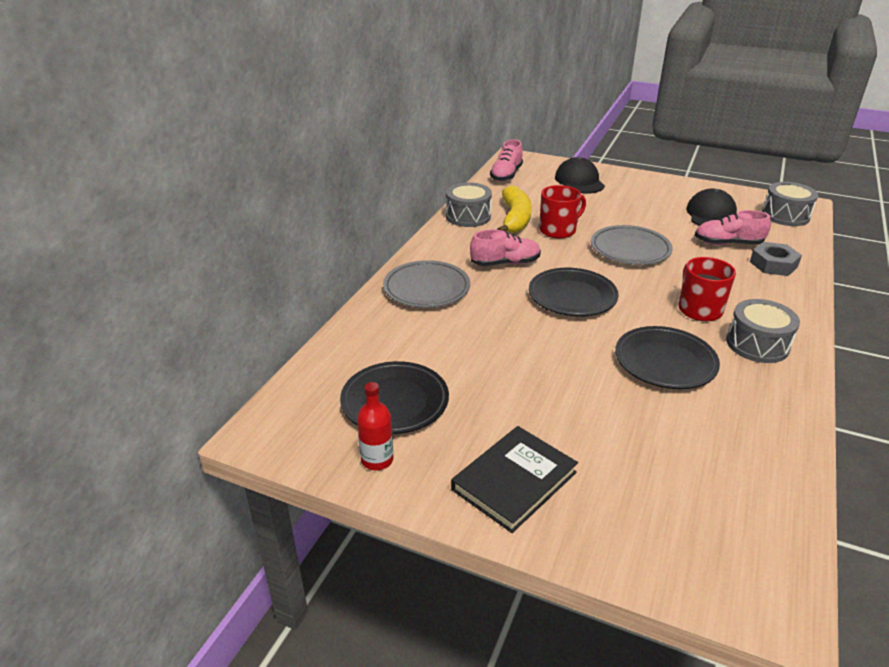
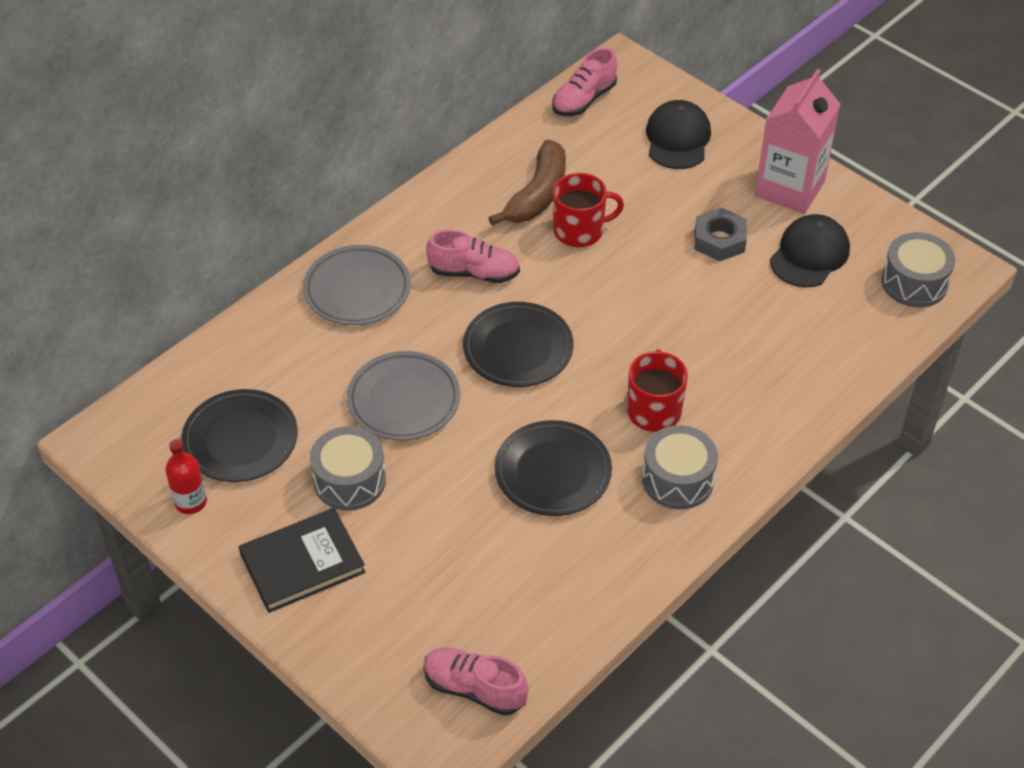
camera: 20 degrees right, 15 degrees up
(468, 216) = (480, 174): grey drum -> grey drum (349, 480)
(515, 219) = (537, 194): yellow banana -> brown banana
(630, 249) = (647, 290): grey plate -> grey plate (404, 400)
(667, 190) = (789, 188): none -> pink carton
(728, 243) = (785, 313): pink shoe -> pink shoe (474, 688)
(773, 264) = (811, 366): grey nut -> grey nut (719, 240)

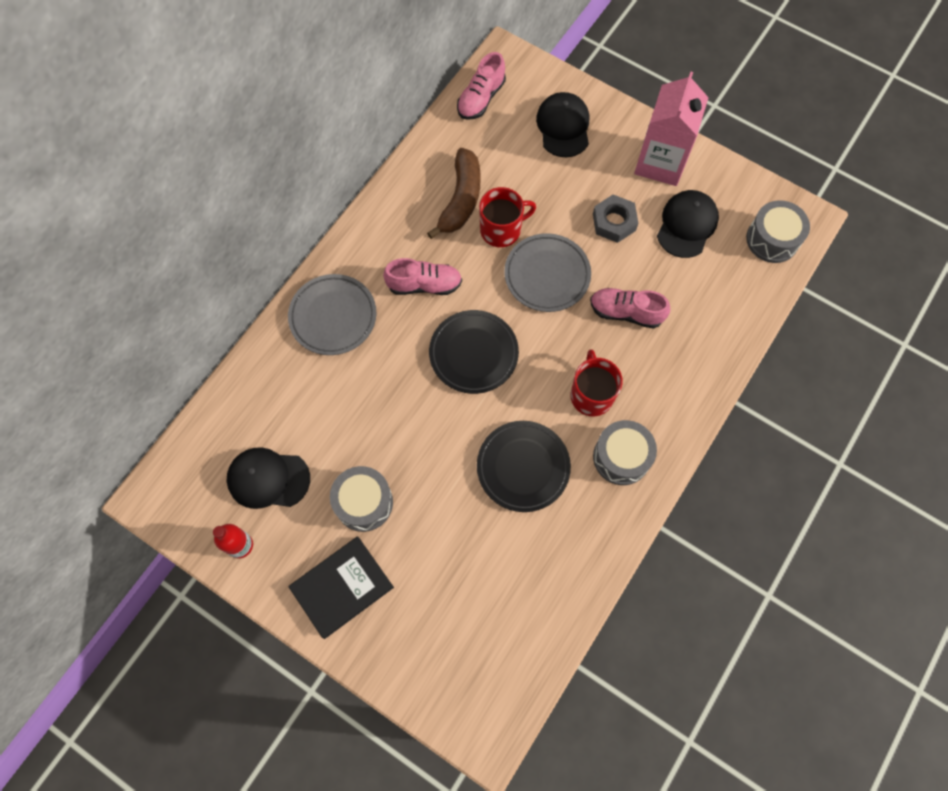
camera: 10 degrees left, 20 degrees up
(240, 440) = (268, 479): black plate -> black cap
(404, 400) = (392, 418): grey plate -> grey plate (547, 275)
(474, 688) = (500, 679): pink shoe -> pink shoe (626, 312)

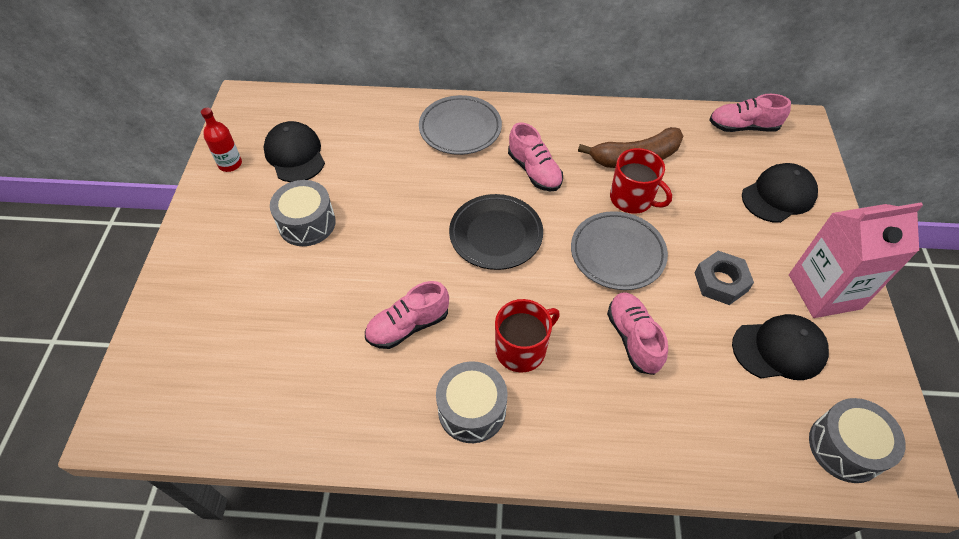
camera: 60 degrees right, 15 degrees down
(342, 587) = (222, 244): black book -> none
(523, 467) = (408, 326): black plate -> pink shoe

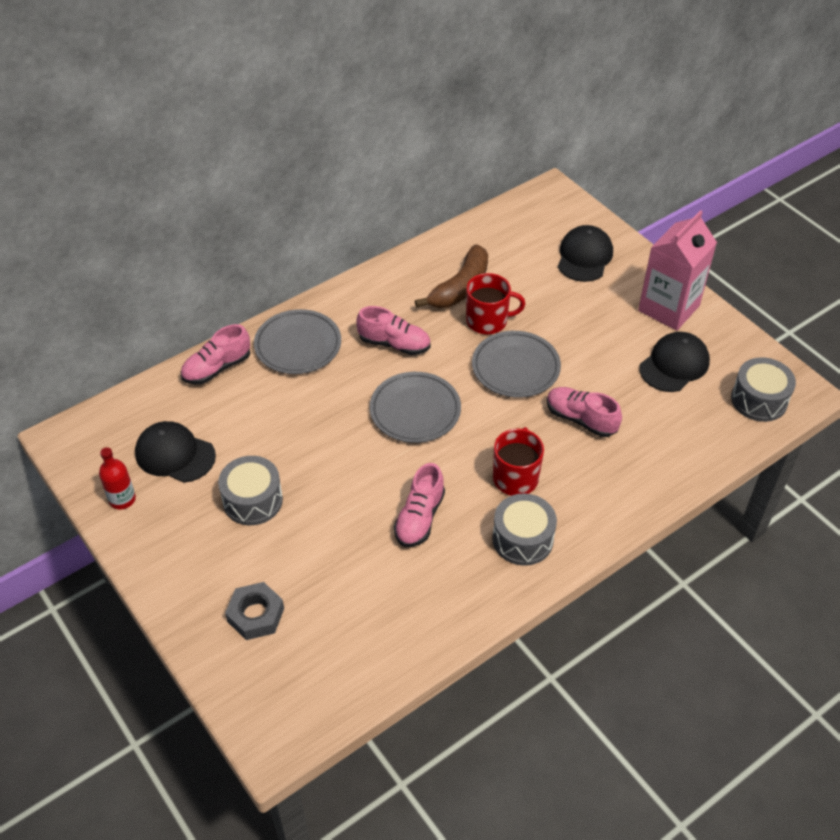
camera: 40 degrees left, 5 degrees down
(496, 235) = (415, 411): black plate -> grey plate
(720, 282) = (601, 343): grey nut -> grey nut (255, 615)
(743, 127) = (515, 217): pink shoe -> pink shoe (217, 368)

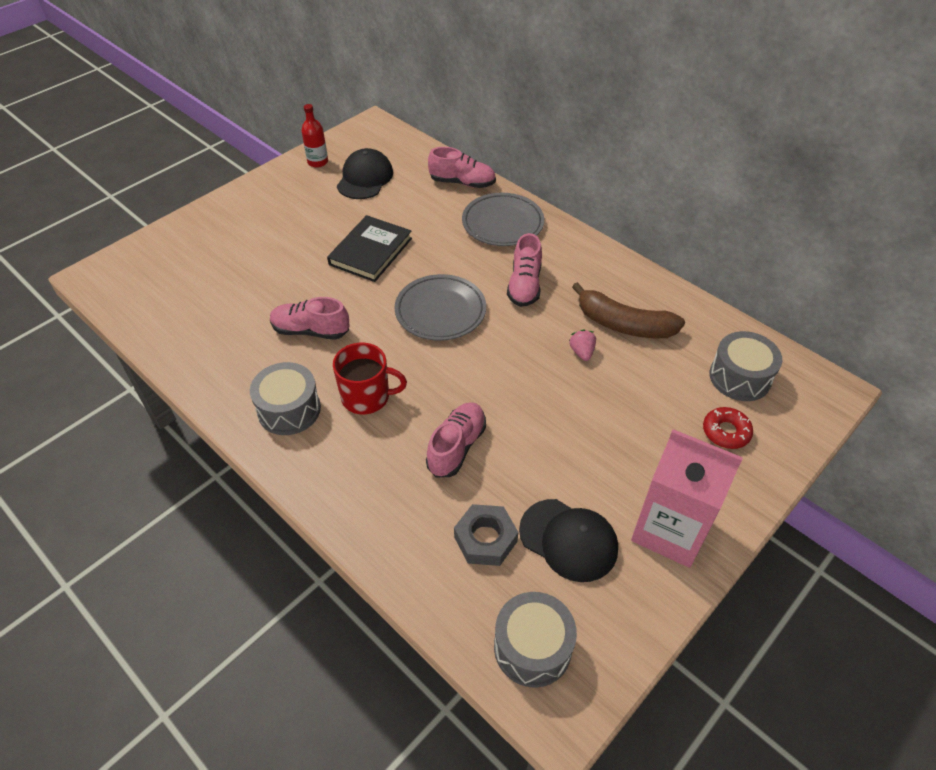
camera: 80 degrees right, 0 degrees up
(217, 368) = (462, 183): pink shoe -> pink shoe turned 150 degrees clockwise
(253, 500) = (322, 226): grey drum -> grey drum (740, 377)
(255, 615) = (209, 247): grey nut -> grey nut (485, 539)
(309, 459) = (370, 251): none -> black book
(488, 321) = (582, 352): red mug -> pink strawberry
(515, 368) = (519, 382): grey plate -> none
(584, 257) = (726, 432): black cap -> red donut

